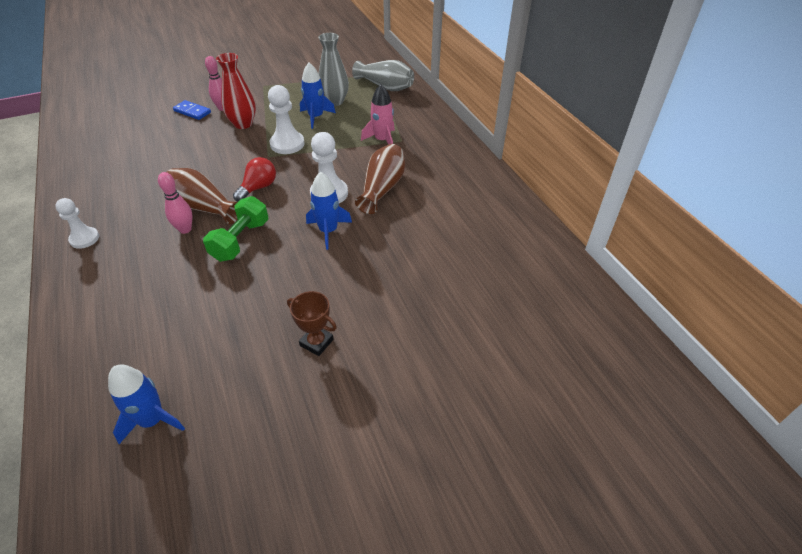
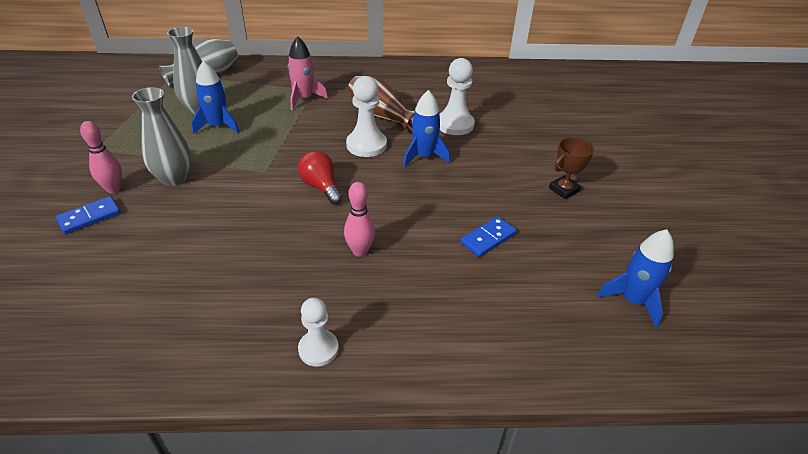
camera: 70 degrees left, 5 degrees down
(203, 207) = (326, 232): brown vase -> none
(219, 298) = (488, 238): none -> blue domino
(241, 240) = (405, 212): green dumbbell -> none
(243, 124) = (174, 178): red vase -> grey vase
(287, 144) = (253, 154): white pawn -> white pawn (455, 124)

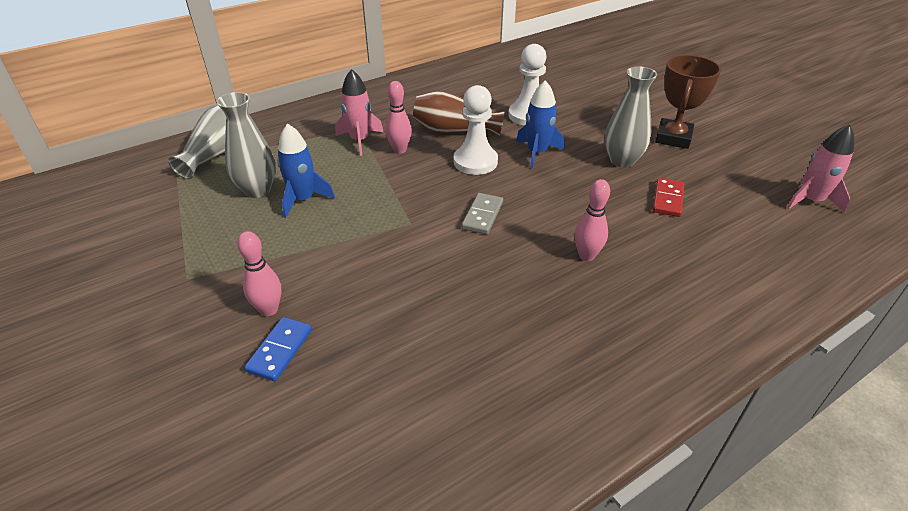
camera: 30 degrees left, 0 degrees up
(174, 178) = (324, 270): grey vase -> grey vase (622, 160)
(318, 349) = (656, 352): white pawn -> none
(321, 187) = (482, 215): red light bulb -> grey domino
(322, 116) = (400, 150): none -> pink bowling pin
(488, 238) = (668, 199): blue domino -> red domino
(564, 190) = (673, 138): brown trophy -> brown trophy, size x1.53
(633, 300) = (811, 200): blue rocket -> pink rocket

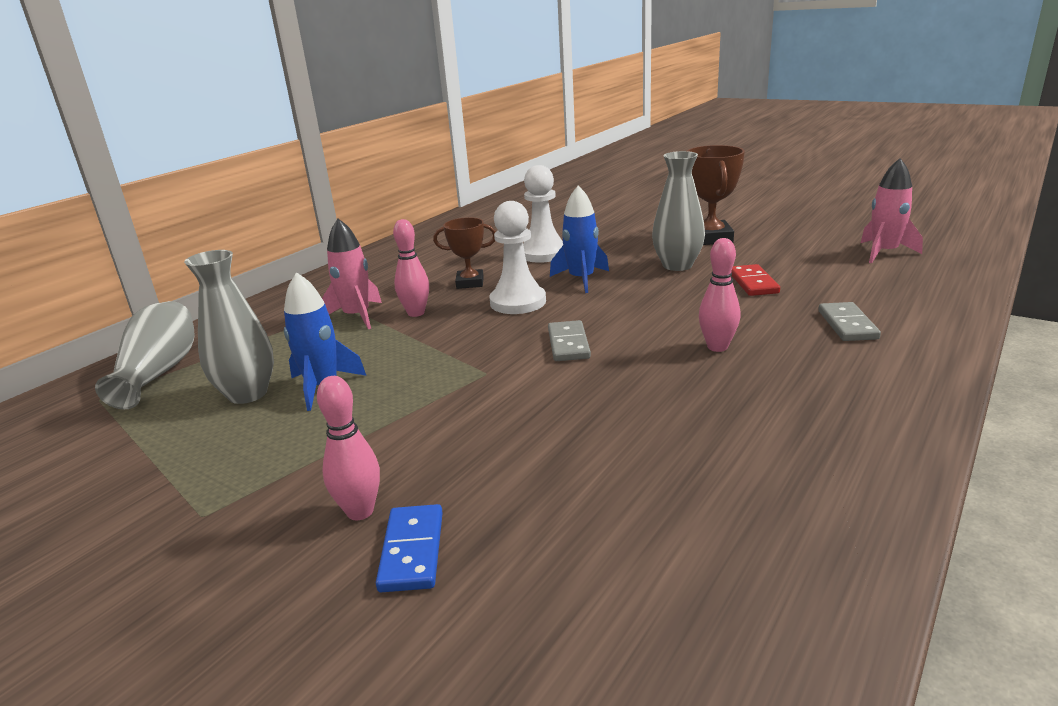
camera: 20 degrees left, 15 degrees down
(455, 131) = (470, 283): brown vase -> brown trophy
(706, 268) = (847, 325): none -> grey domino

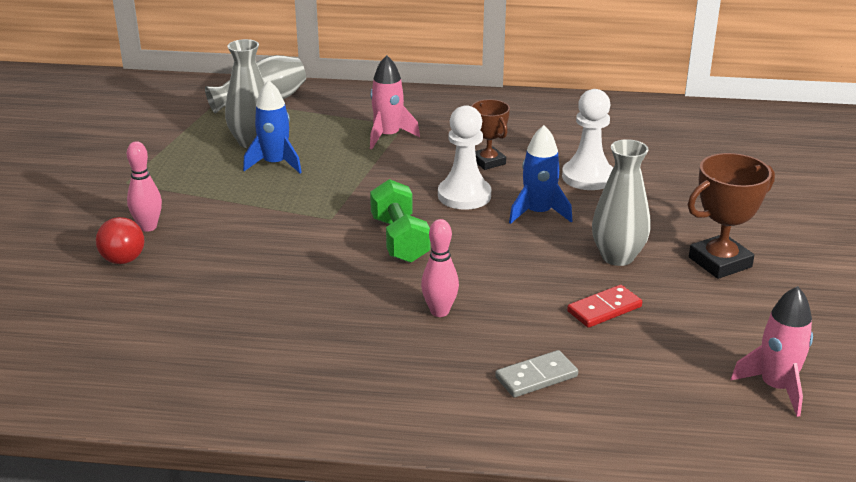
camera: 60 degrees right, 5 degrees up
(412, 551) = (121, 255): blue domino -> red light bulb
(416, 313) = (411, 158): pink bowling pin -> none
(568, 344) = (399, 240): grey domino -> green dumbbell

